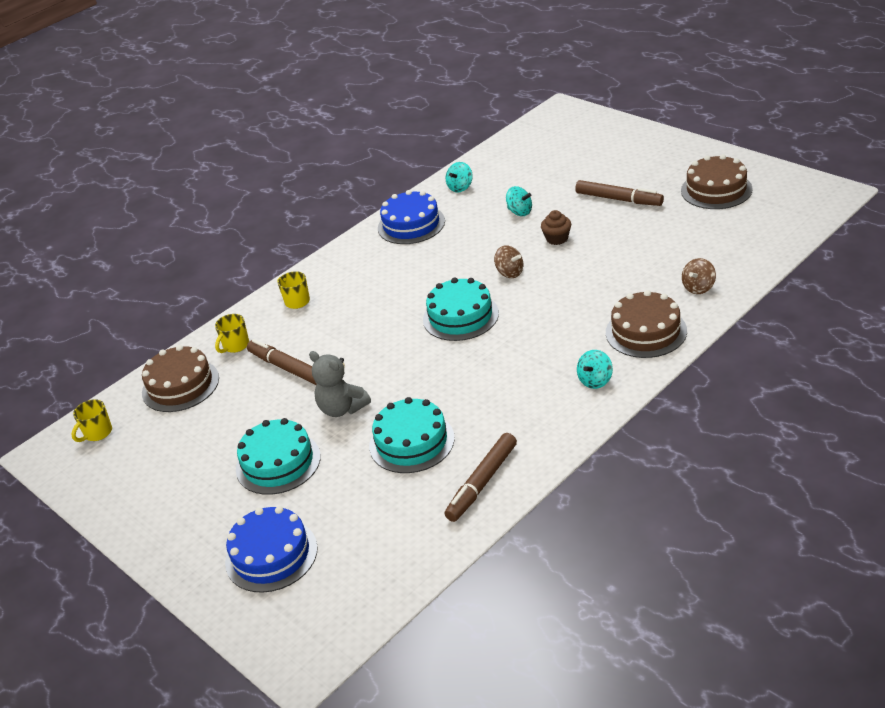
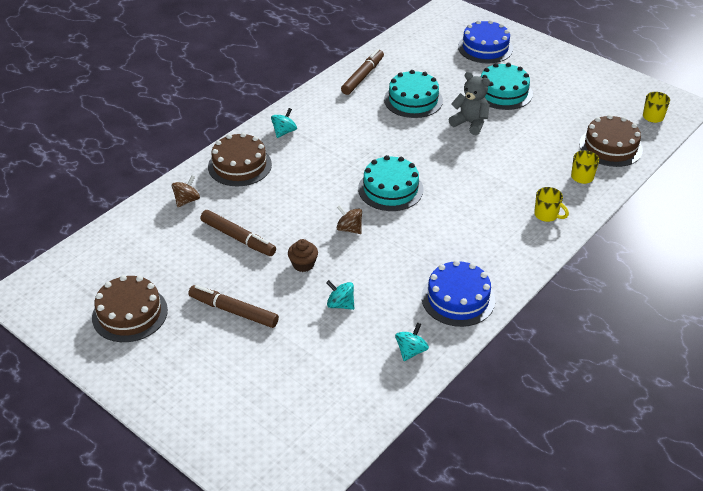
camera: 170 degrees right, 5 degrees up
(287, 368) = (527, 155): brown marker -> brown marker (238, 238)

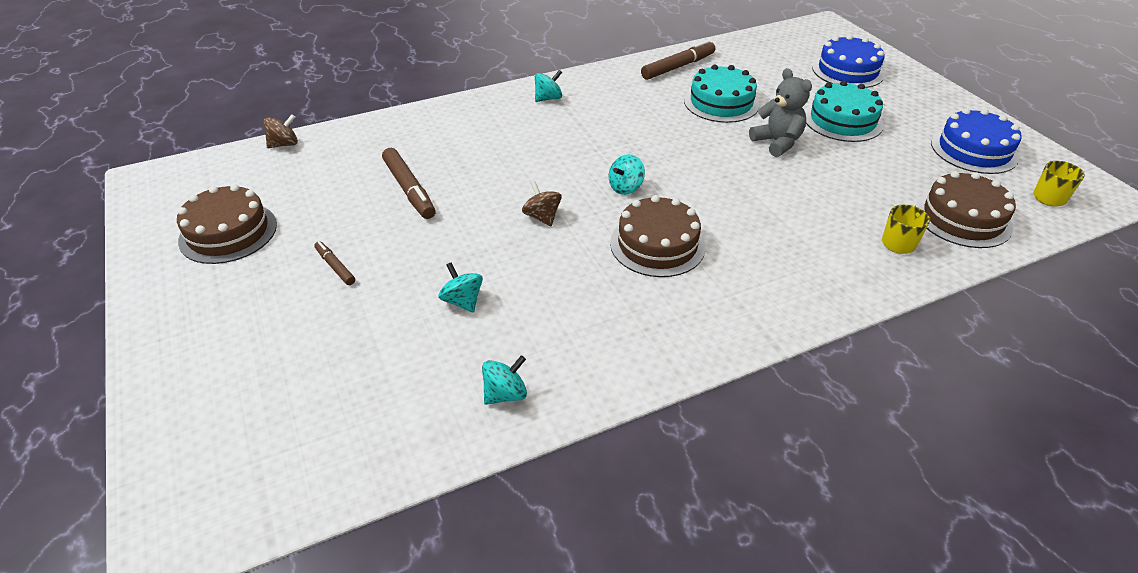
camera: 25 degrees right, 0 degrees up
(187, 200) = (390, 137): brown spinning top -> brown spinning top (284, 144)
(233, 311) = (335, 267): brown marker -> brown marker, size x0.55
(239, 165) = (473, 118): brown cake -> brown cake (657, 244)
(303, 264) = (457, 240): brown cupcake -> none
(390, 189) = (625, 187): turquoise cake -> turquoise spinning top
(458, 298) = (619, 346): blue cake -> blue cake (974, 150)
(547, 215) = (817, 277): yellow mug -> none

